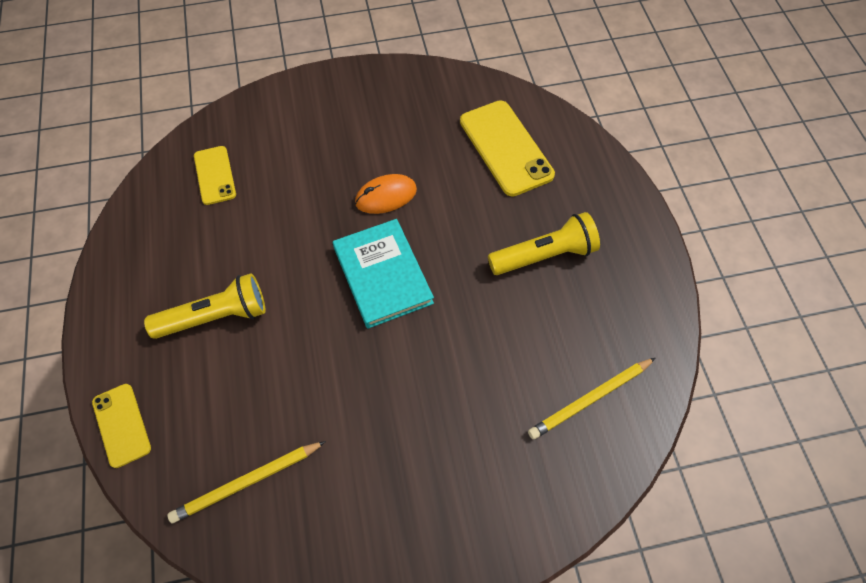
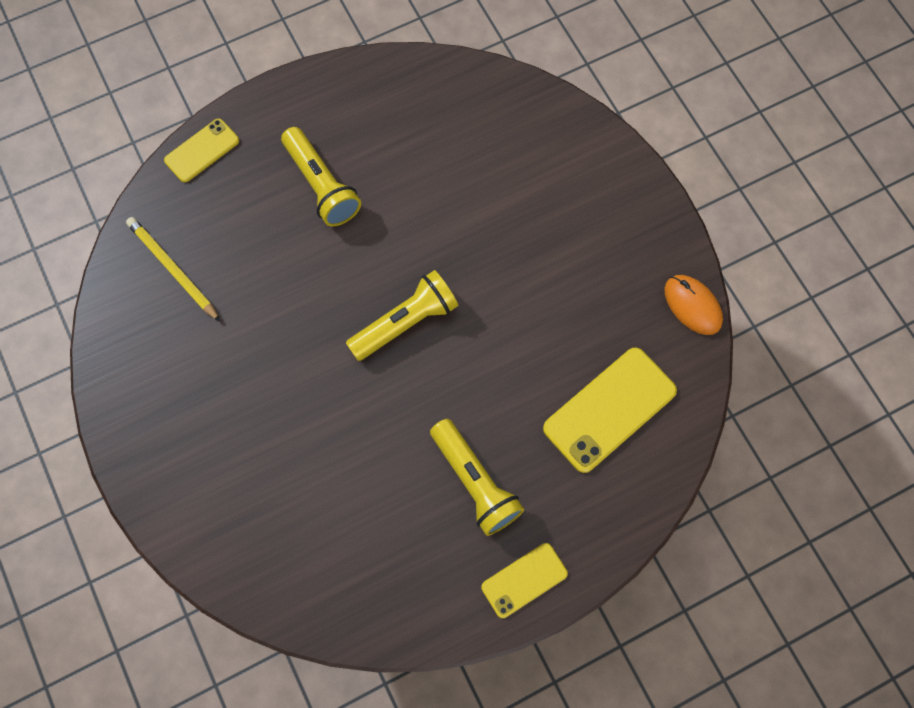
camera: 75 degrees right, 10 degrees up
(215, 175) = (479, 124): yellow phone -> yellow phone (524, 580)
(382, 275) = (406, 322): turquoise book -> yellow flashlight
(386, 196) = (503, 298): orange mouse -> orange mouse (692, 305)
(590, 399) = (318, 559): yellow pencil -> none

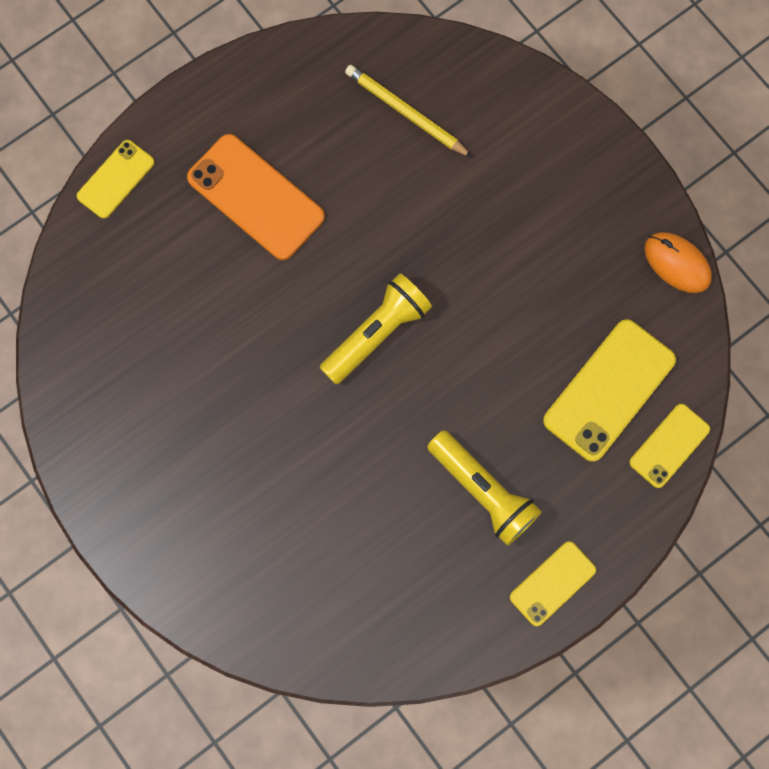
camera: 10 degrees left, 5 degrees up
(173, 269) = (114, 318): yellow pencil -> yellow pencil (406, 112)
(321, 186) = (255, 197): yellow flashlight -> orange phone
(657, 470) = (669, 445): none -> yellow phone

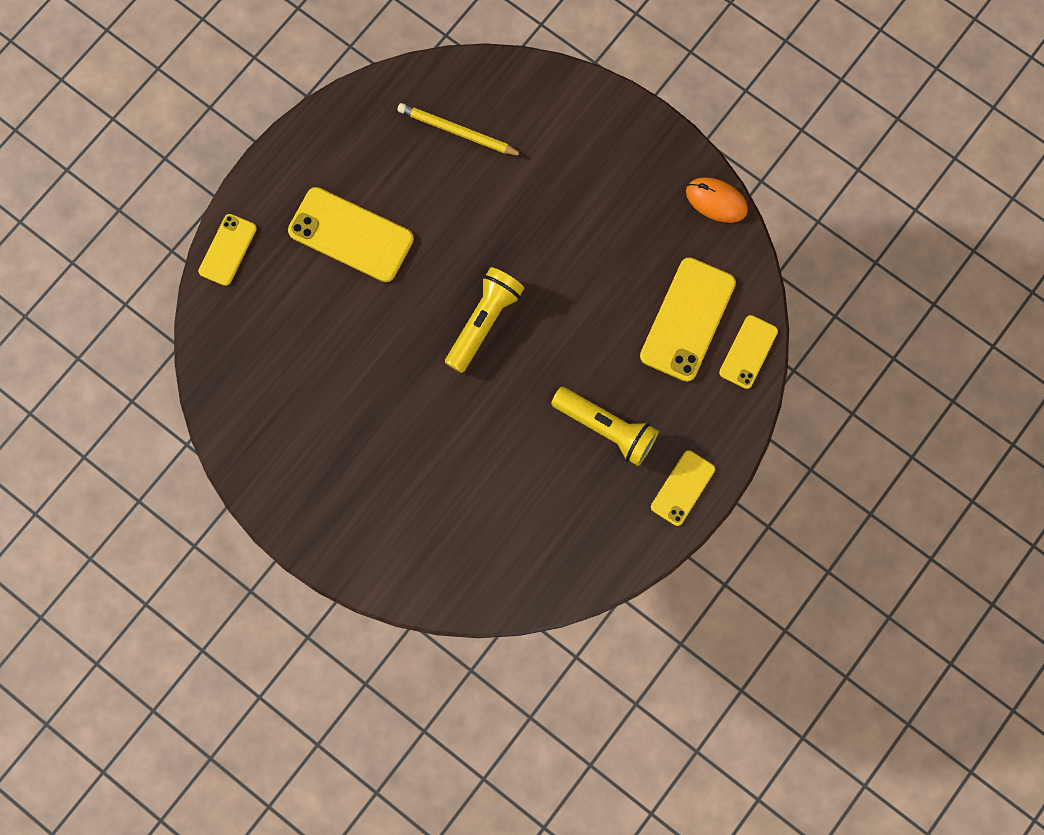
camera: 15 degrees left, 0 degrees up
(255, 197) = (351, 235): orange phone -> yellow phone

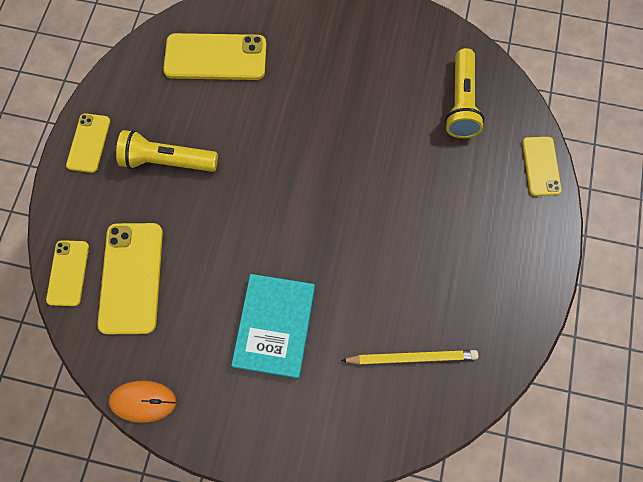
camera: 155 degrees right, 5 degrees down
(351, 235) = (451, 222): yellow phone -> yellow phone (215, 57)
(484, 322) = (304, 200): yellow flashlight -> yellow flashlight (461, 103)
(569, 213) = (274, 326): none -> turquoise book

